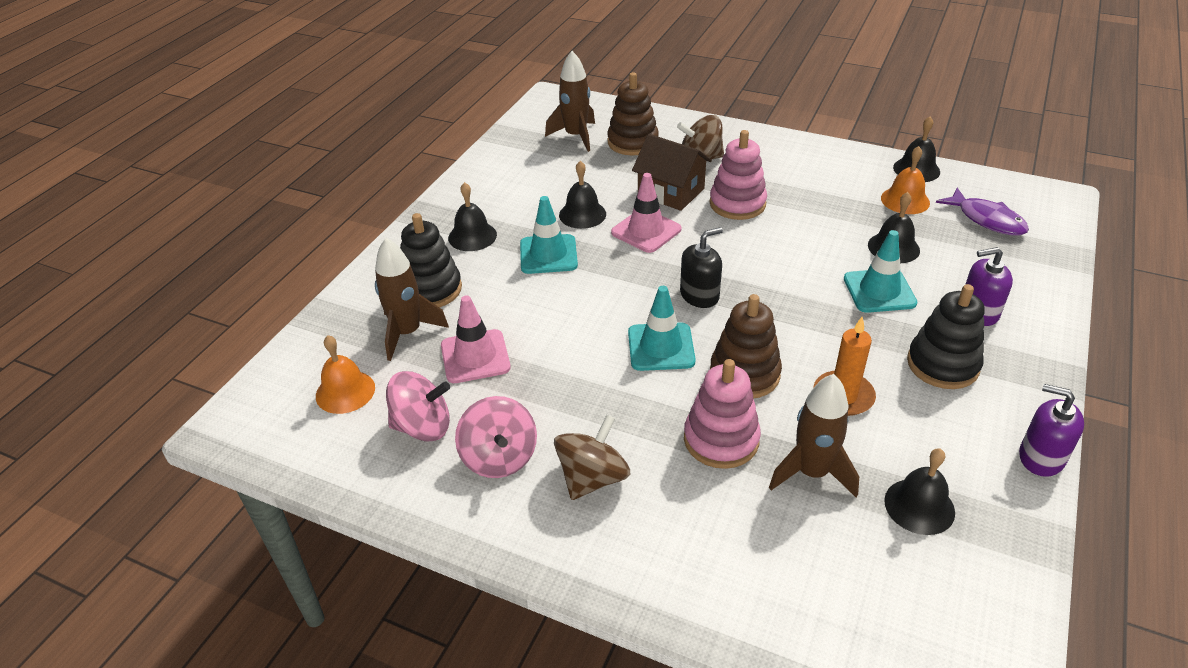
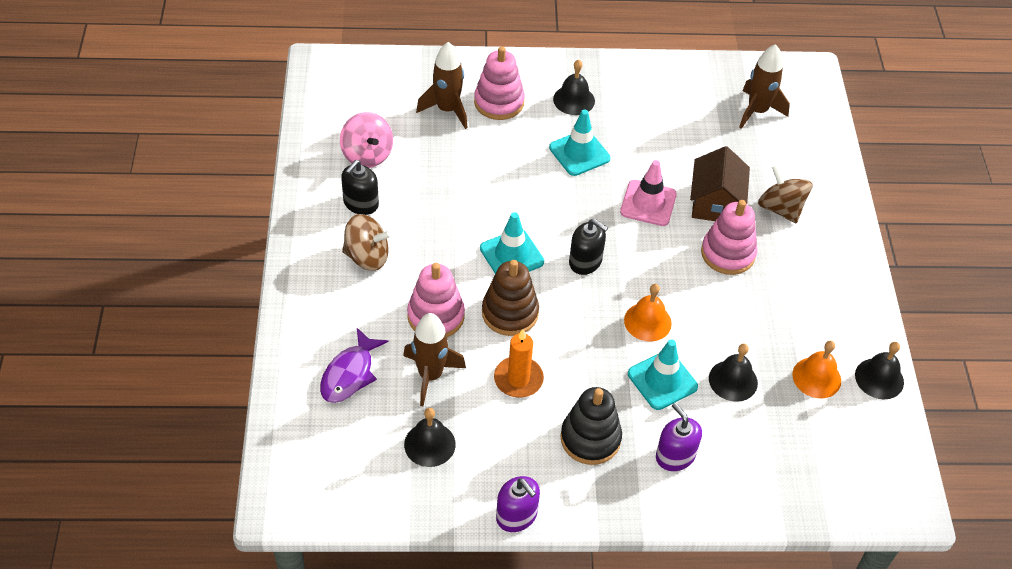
camera: 60 degrees right, 10 degrees up
(345, 391) = (377, 103): orange bell -> orange bell (647, 321)
(431, 289) = (499, 102): black stacking toy -> pink stacking toy
(475, 356) = (444, 155): pink traffic cone -> none
(499, 457) = (361, 203): pink spinning top -> black soap dispenser
(582, 214) = (644, 155): black bell -> none
(632, 142) = (775, 153): brown stacking toy -> none
(987, 220) = (826, 447): purple fish -> purple fish (350, 374)
(1041, 457) = (516, 516): purple soap dispenser -> purple soap dispenser turned 135 degrees clockwise

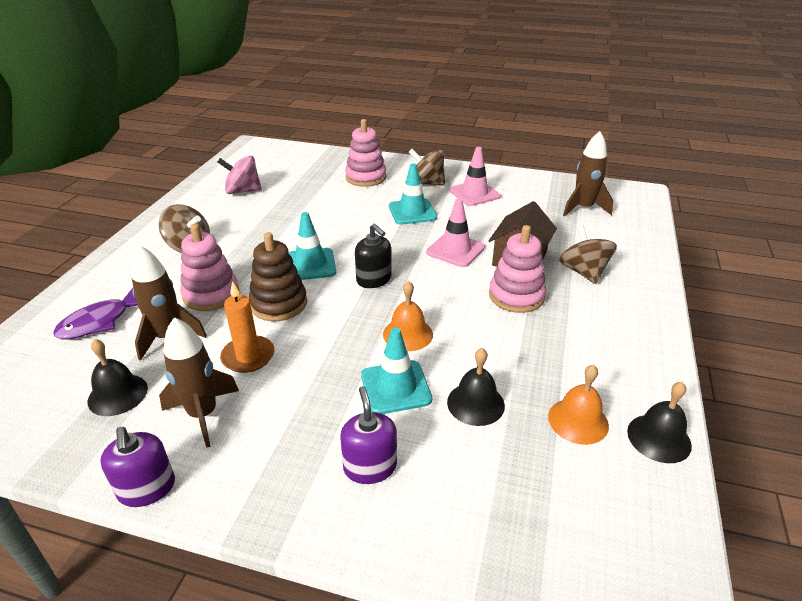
camera: 20 degrees right, 15 degrees down
(361, 203) = (213, 216): black soap dispenser -> none
(367, 155) = (243, 191): pink spinning top -> pink spinning top turned 105 degrees clockwise
(447, 110) = (323, 176): brown rocket -> brown rocket (203, 414)
(574, 100) = (426, 183): black bell -> brown spinning top
(590, 439) = (284, 426): black stacking toy -> none
(634, 108) = (474, 193): none -> pink traffic cone

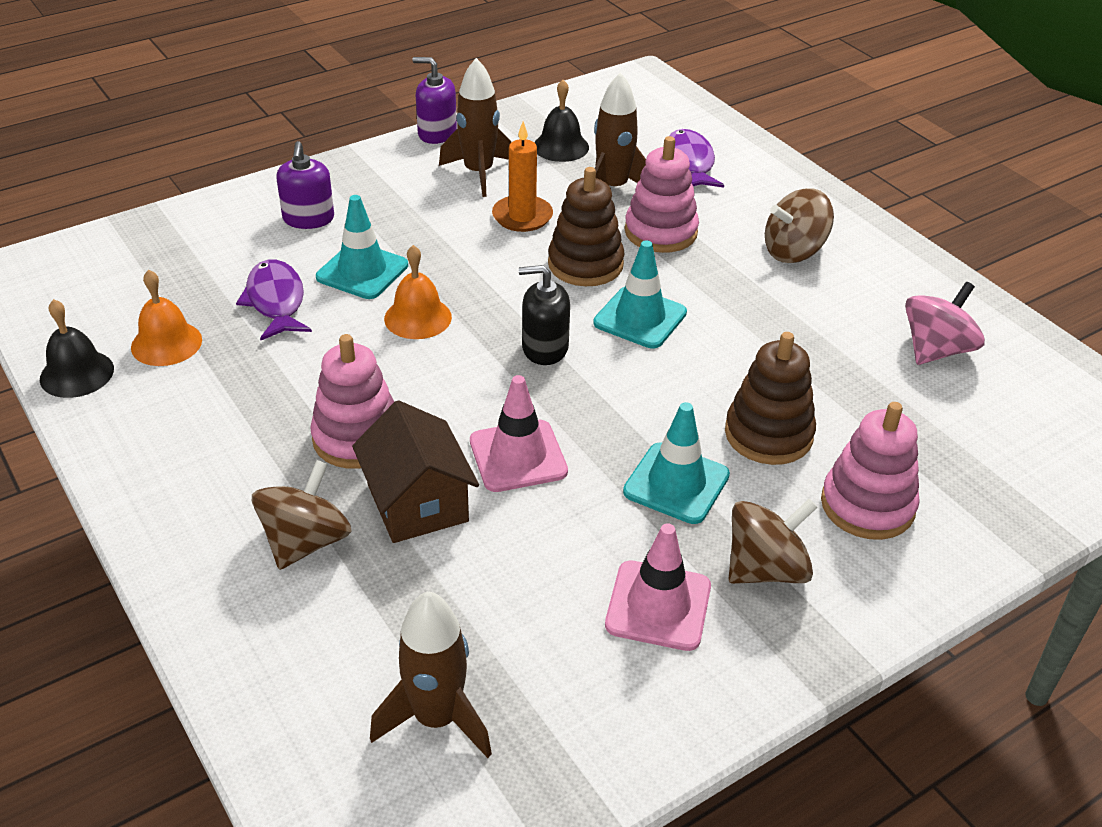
camera: 130 degrees right, 5 degrees up
(353, 205) = (768, 434): none -> brown stacking toy
(370, 467) = (308, 219): purple soap dispenser -> purple soap dispenser turned 60 degrees clockwise
(475, 403) = (276, 301): black bell -> purple fish
(583, 272) = (306, 542): brown spinning top -> brown spinning top turned 90 degrees counterclockwise

